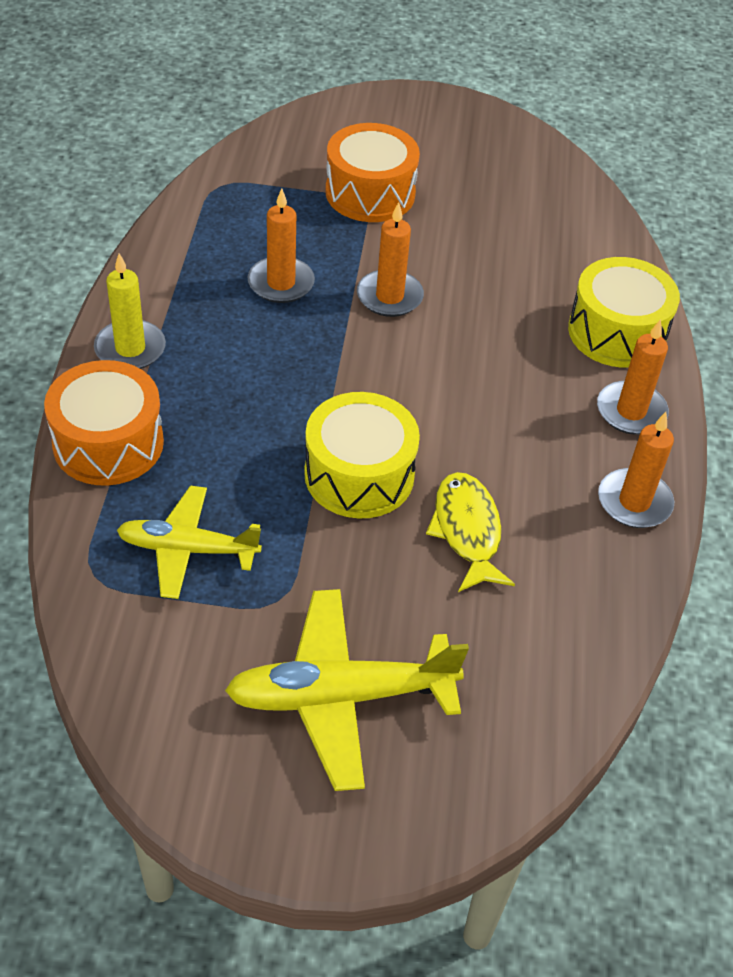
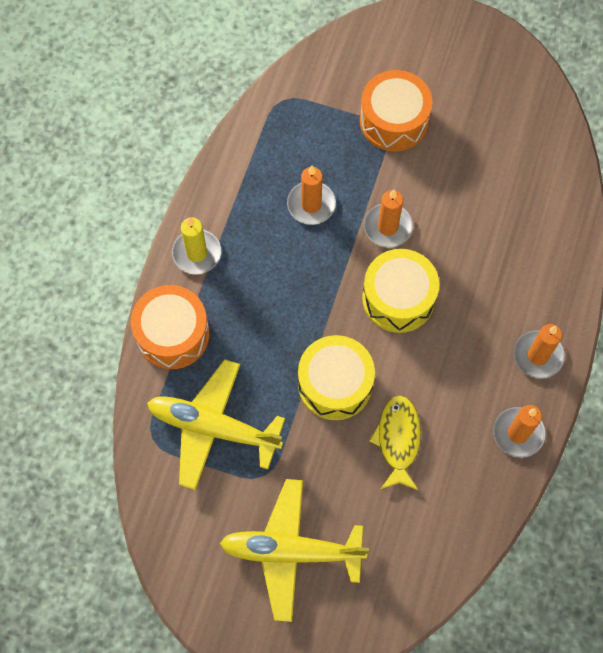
camera: 15 degrees right, 20 degrees up
(187, 549) = (213, 428): yellow plane -> yellow plane, size x1.50
(617, 332) = (548, 282): yellow drum -> yellow drum (398, 298)

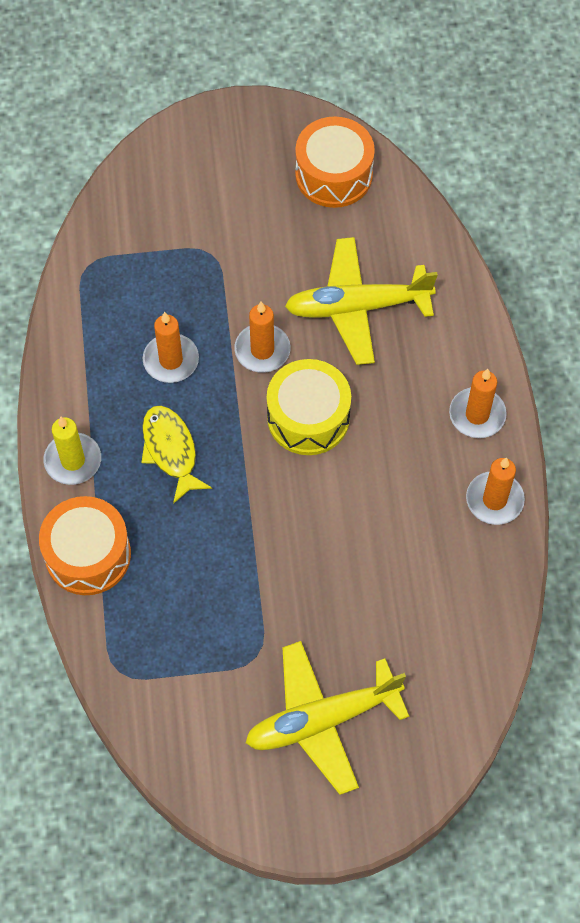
camera: 25 degrees left, 5 degrees down
(213, 428) = (178, 632): yellow plane -> yellow plane (357, 307)
(335, 384) = (285, 531): yellow drum -> none
(394, 120) = (216, 240): orange drum -> orange drum (334, 174)
(398, 440) = (377, 559): yellow fish -> yellow fish (171, 451)

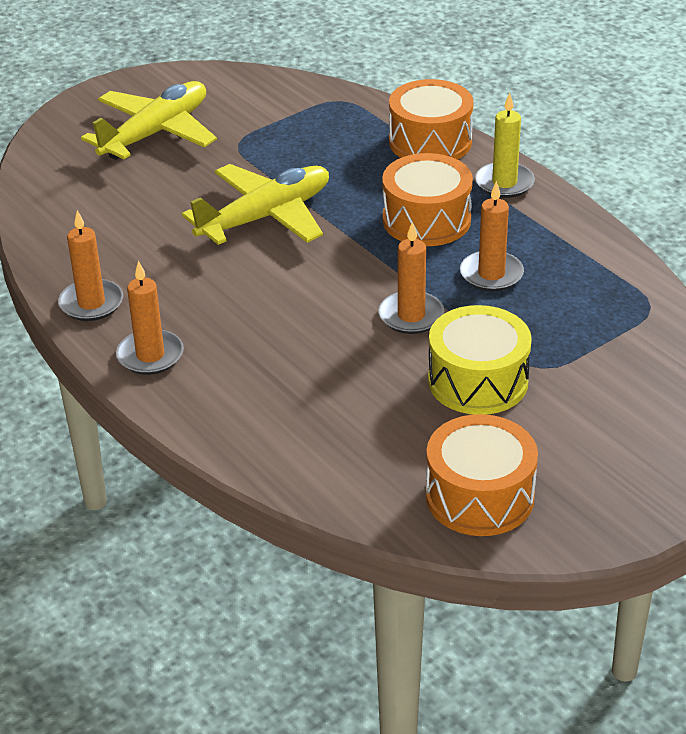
camera: 150 degrees right, 25 degrees down
(171, 451) = (426, 220): yellow fish -> orange drum
(308, 417) = (320, 288): yellow drum -> yellow drum (478, 381)
(357, 307) = (345, 387): yellow plane -> yellow plane (266, 216)

